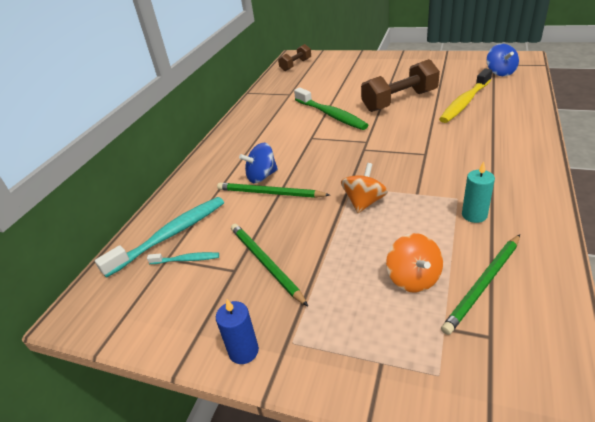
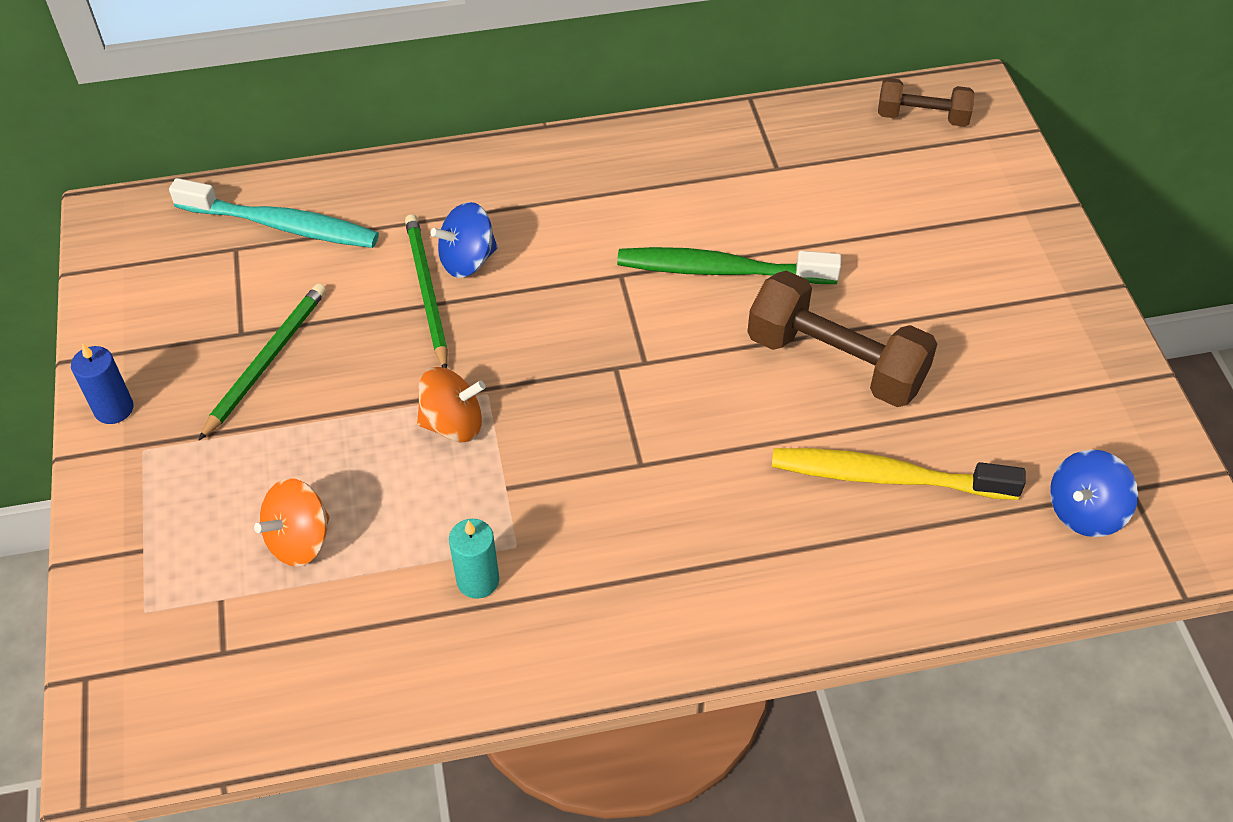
camera: 55 degrees right, 15 degrees up
(186, 260) = (241, 271): turquoise toothbrush -> none
(261, 176) = (467, 260): blue spinning top -> blue spinning top turned 60 degrees counterclockwise
(331, 115) = (720, 270): green toothbrush -> green toothbrush turned 75 degrees clockwise
(483, 284) = (317, 625): green pencil -> none

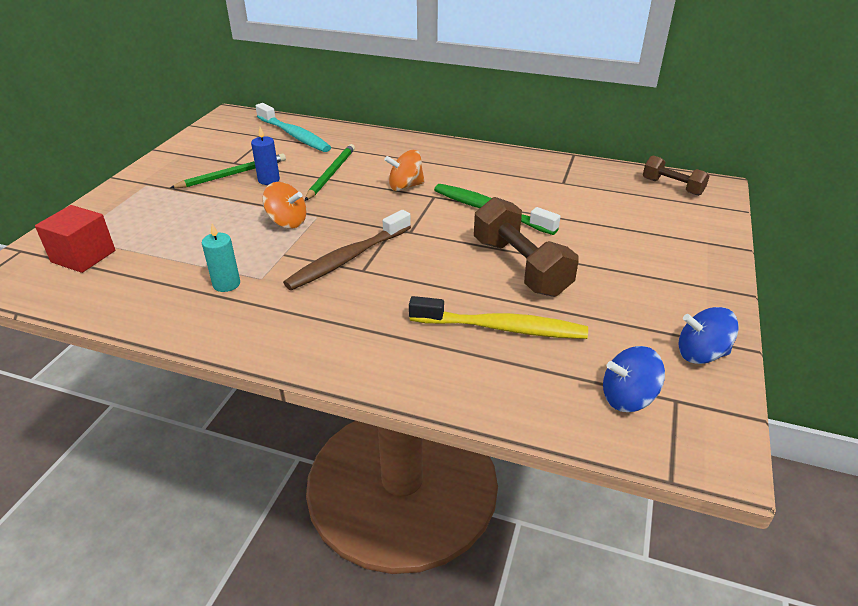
camera: 30 degrees right, 15 degrees down
(114, 409) = (153, 169): blue candle -> blue candle (269, 180)
(205, 638) = (83, 256): none -> red cube
(299, 540) = (167, 238): orange spinning top -> orange spinning top (405, 186)
(467, 260) = (363, 169): blue spinning top -> blue spinning top (701, 354)
(603, 453) = (347, 259): none -> brown toothbrush
(886, 477) = (502, 328): yellow toothbrush -> yellow toothbrush turned 150 degrees clockwise

